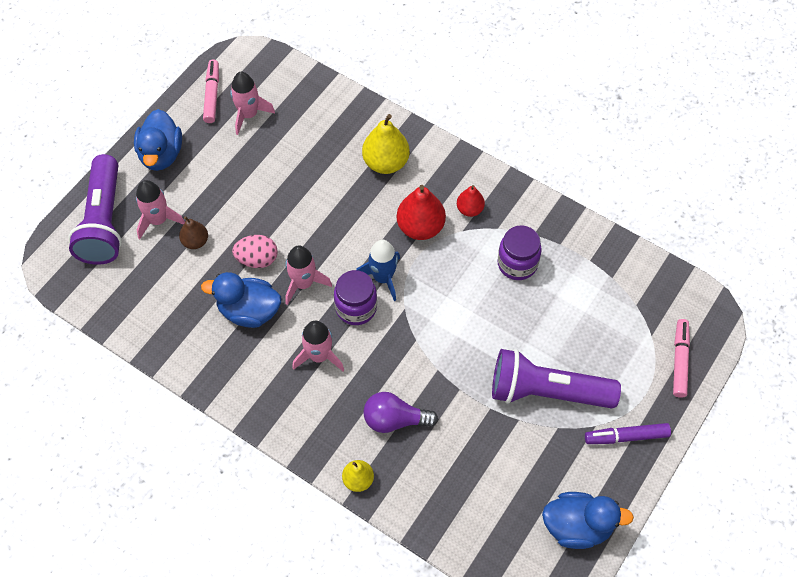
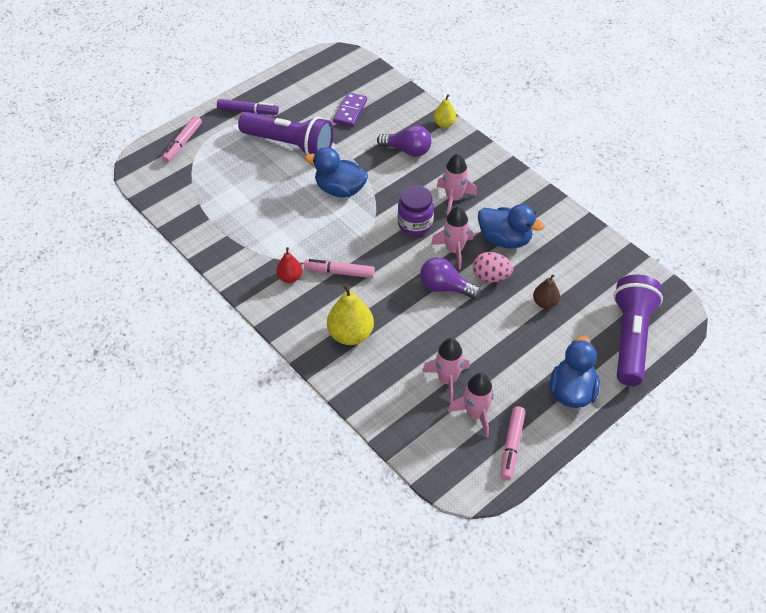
camera: 165 degrees left, 10 degrees down
(158, 220) = (578, 328): pink rocket -> pink rocket (447, 380)
(304, 235) = (445, 287): none -> purple light bulb
(383, 278) = (386, 241): blue rocket -> none
(420, 227) = (339, 272): red pear -> pink marker
(491, 471) = (350, 111): none -> purple domino
(517, 264) = (269, 228): purple jar -> none
(577, 526) = (306, 76): blue duck -> blue duck (340, 190)

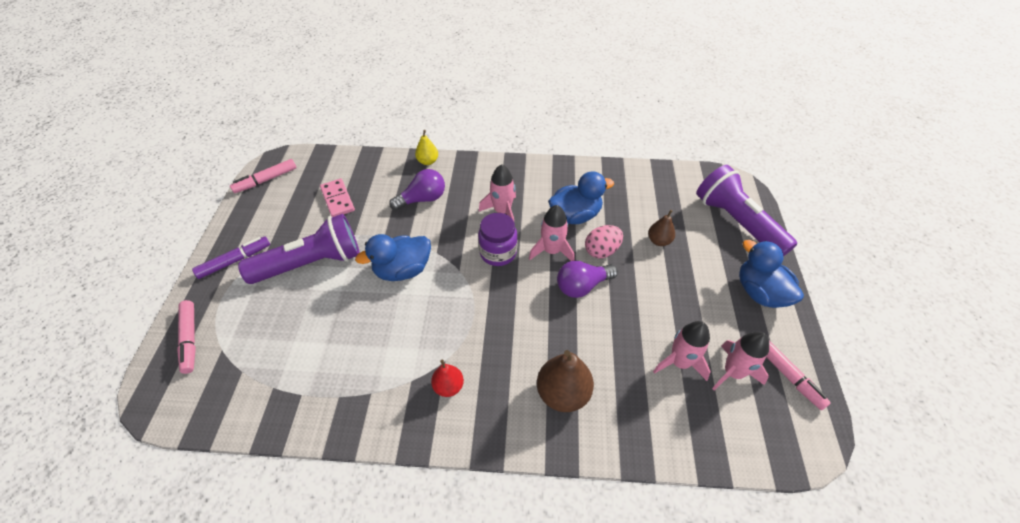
camera: 45 degrees left, 0 degrees up
(339, 272) = (486, 343): pink marker -> pink marker (266, 180)
(350, 111) = (337, 199): purple domino -> pink domino
(350, 334) = (563, 393): yellow pear -> brown pear

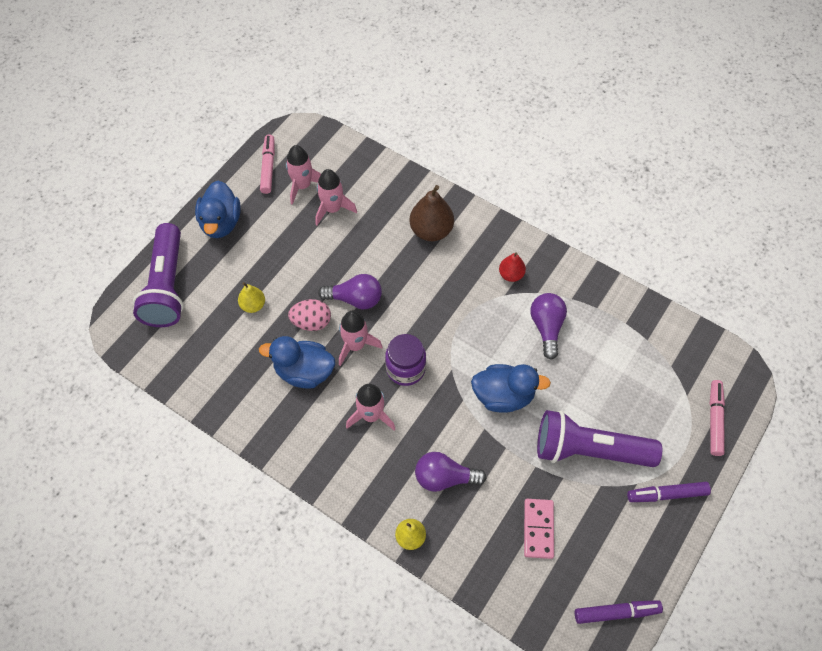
camera: 150 degrees left, 10 degrees up
(266, 180) = (616, 612): pink marker -> purple marker
(386, 348) = (546, 327): none -> purple light bulb
(659, 241) = (253, 305): brown pear -> yellow pear

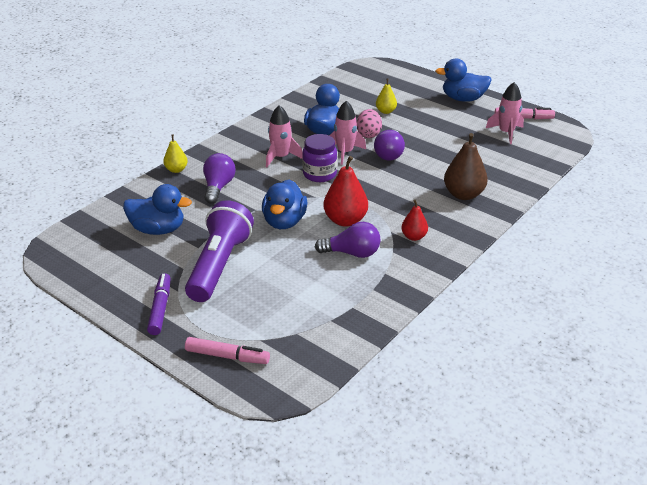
camera: 95 degrees right, 25 degrees down
(167, 286) = (404, 80): purple flashlight -> none
(332, 209) = (482, 146): pink rocket -> none
(492, 337) = (345, 220): none -> red pear
(538, 529) = (158, 229): pink domino -> blue duck
(616, 612) = (71, 263): purple marker -> none

